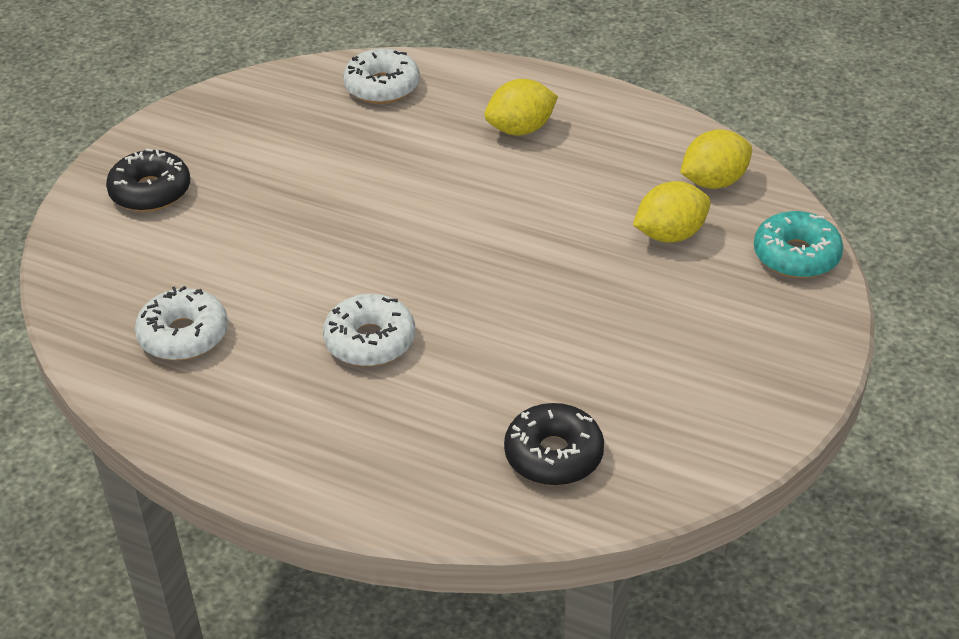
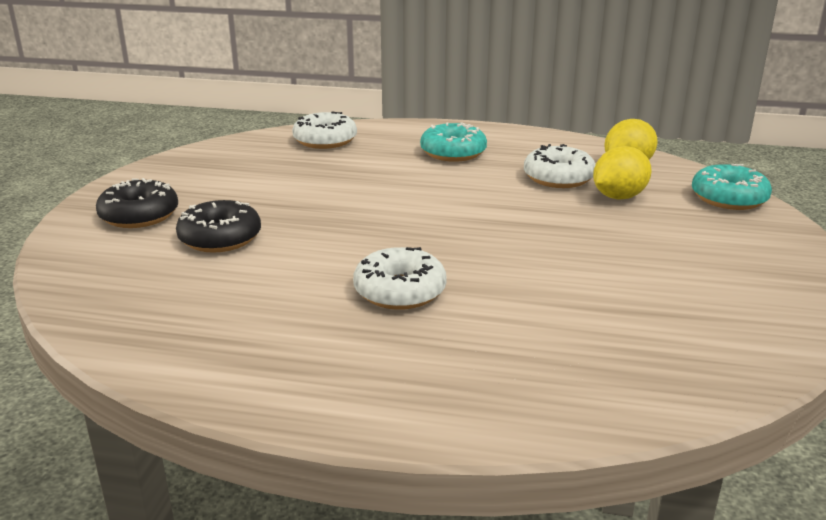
camera: 15 degrees left, 15 degrees down
(183, 335) = (205, 309): white donut -> white donut (558, 178)
(520, 129) = (453, 152): yellow lemon -> turquoise donut
(553, 455) = (636, 353): black donut -> black donut (220, 238)

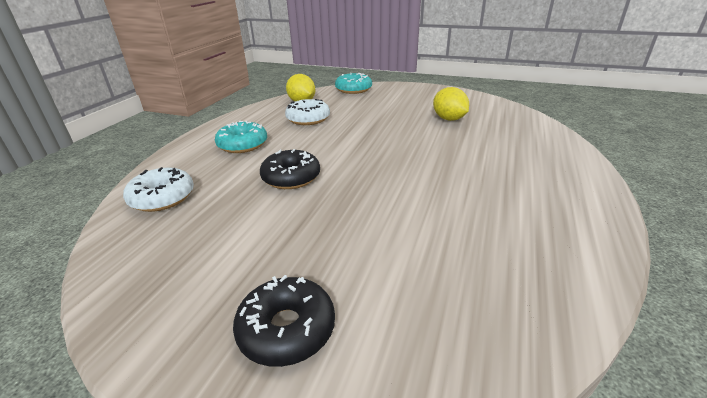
camera: 80 degrees left, 5 degrees up
(220, 238) = (363, 257): black donut -> black donut (291, 177)
(400, 291) = (455, 175): white donut -> none
(618, 197) = (342, 109): yellow lemon -> yellow lemon (449, 119)

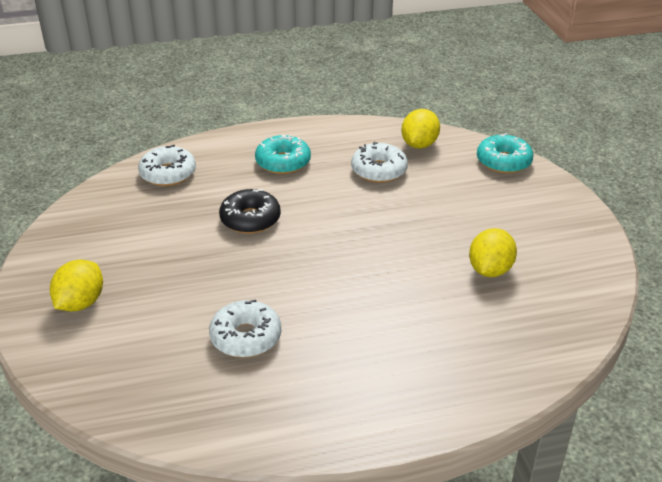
camera: 55 degrees right, 5 degrees up
(287, 329) = (80, 303): black donut -> yellow lemon
(446, 225) = (246, 337): none -> white donut

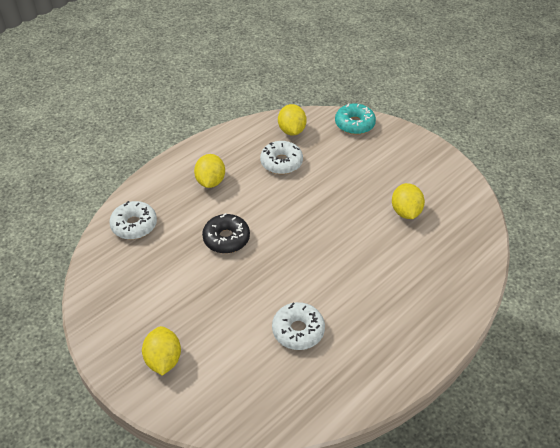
camera: 30 degrees left, 10 degrees up
(283, 162) = (210, 181): turquoise donut -> yellow lemon

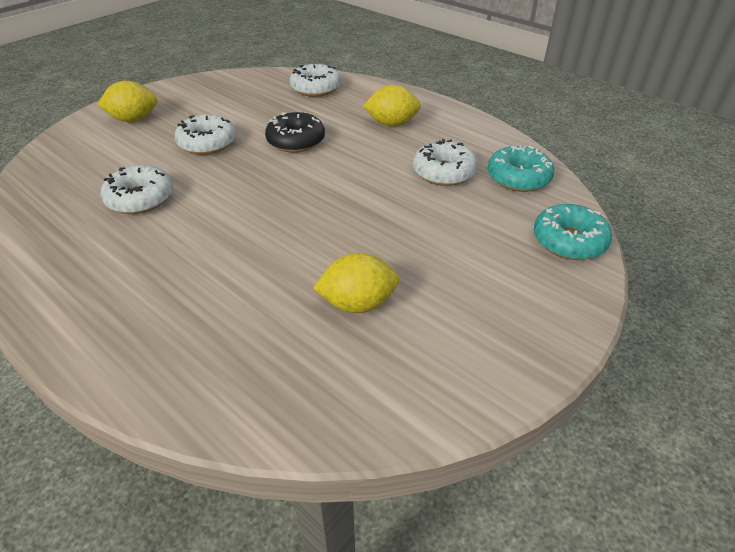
camera: 85 degrees right, 5 degrees down
(219, 296) = (207, 143): none -> white donut
(291, 130) = (518, 177): yellow lemon -> turquoise donut

